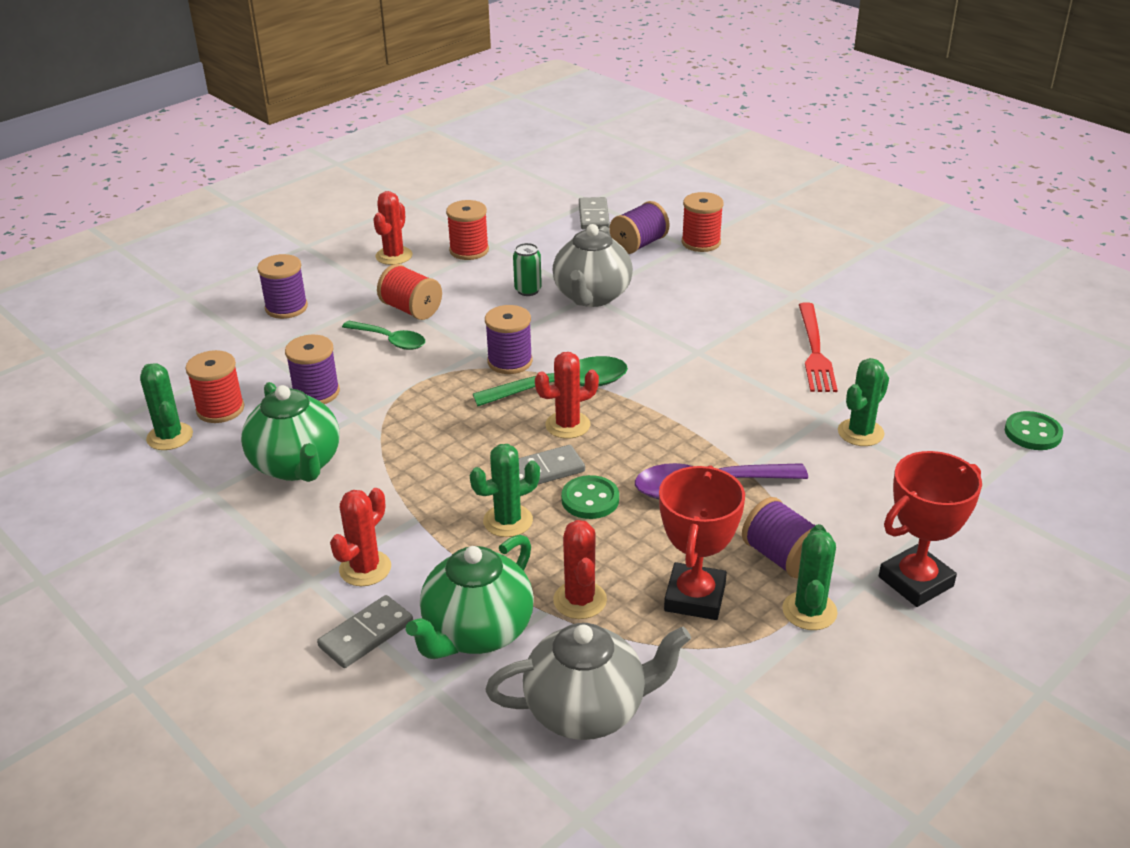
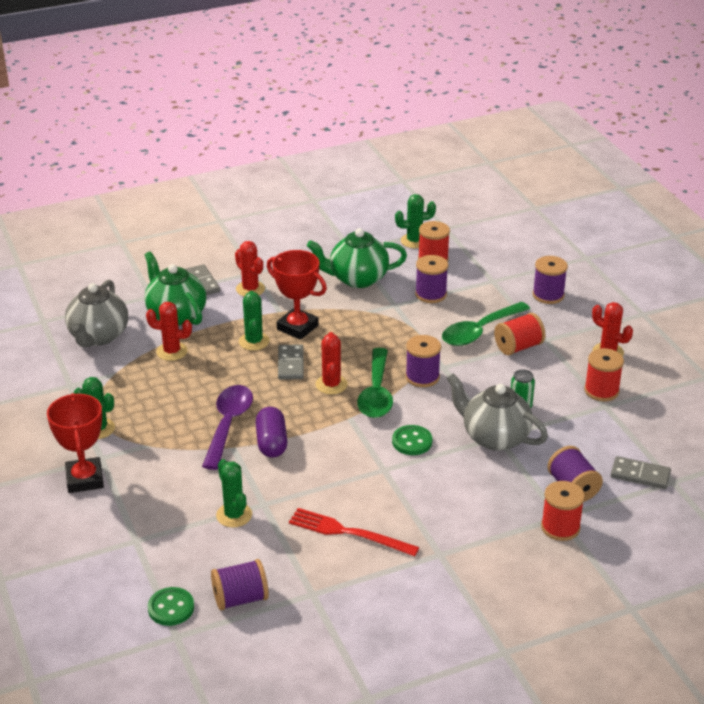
camera: 110 degrees right, 0 degrees up
(390, 340) = (479, 331): green spoon -> green spoon, size x1.54
(590, 499) = (251, 375): green button -> green button (412, 442)
(695, 597) = (142, 391): red trophy -> red trophy (297, 327)
(715, 441) = (271, 443): none -> purple capsule
(782, 557) = (145, 433): purple spool -> purple spool (240, 599)

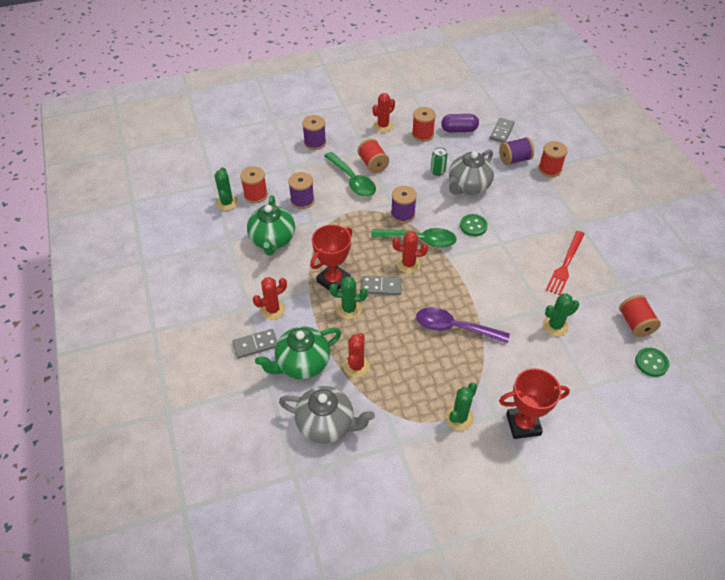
camera: 85 degrees left, 15 degrees up
(240, 599) = (635, 324): purple spool -> red spool
(271, 443) = (475, 302): purple capsule -> purple capsule (459, 130)

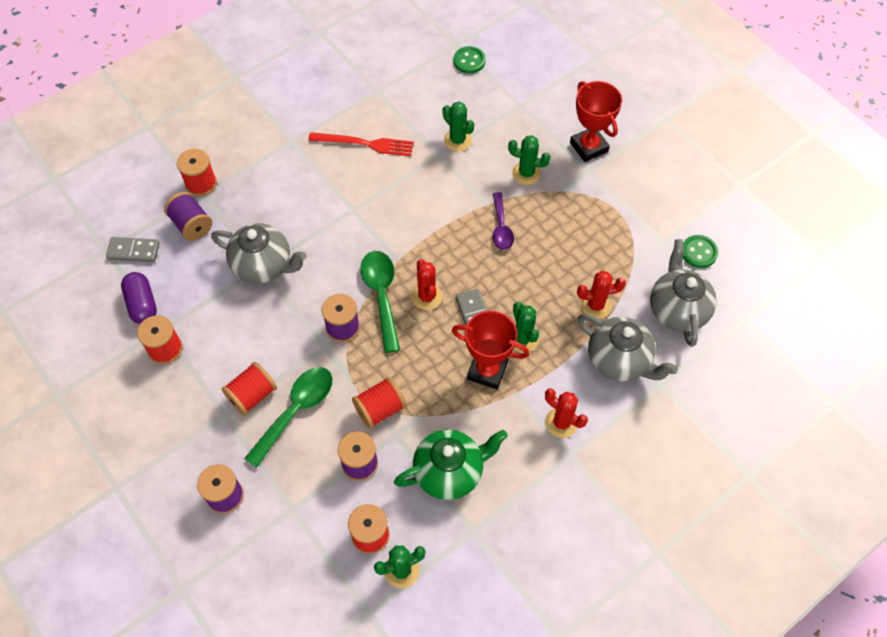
camera: 110 degrees left, 10 degrees up
(255, 345) = (619, 420): grey domino -> none
(302, 364) = (619, 360): green teapot -> grey teapot
(383, 126) = (157, 409): red cactus -> none
(437, 171) = (243, 308): green can -> none
(454, 328) = (501, 227): purple spoon -> purple spoon, size x0.65
(459, 418) = (608, 198): green cactus -> green cactus (526, 173)
(473, 226) = (335, 244): green button -> green button (698, 252)
(635, 324) = (425, 77): red spool -> red spool (380, 409)

